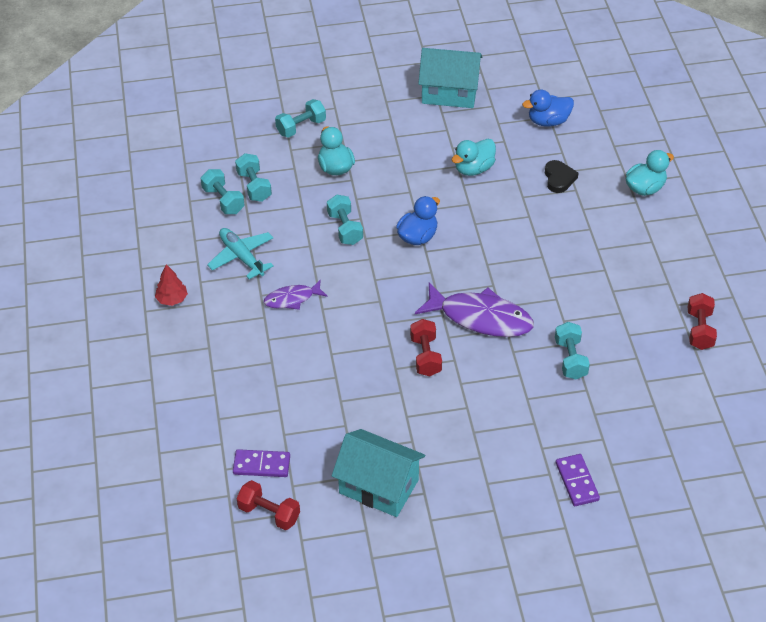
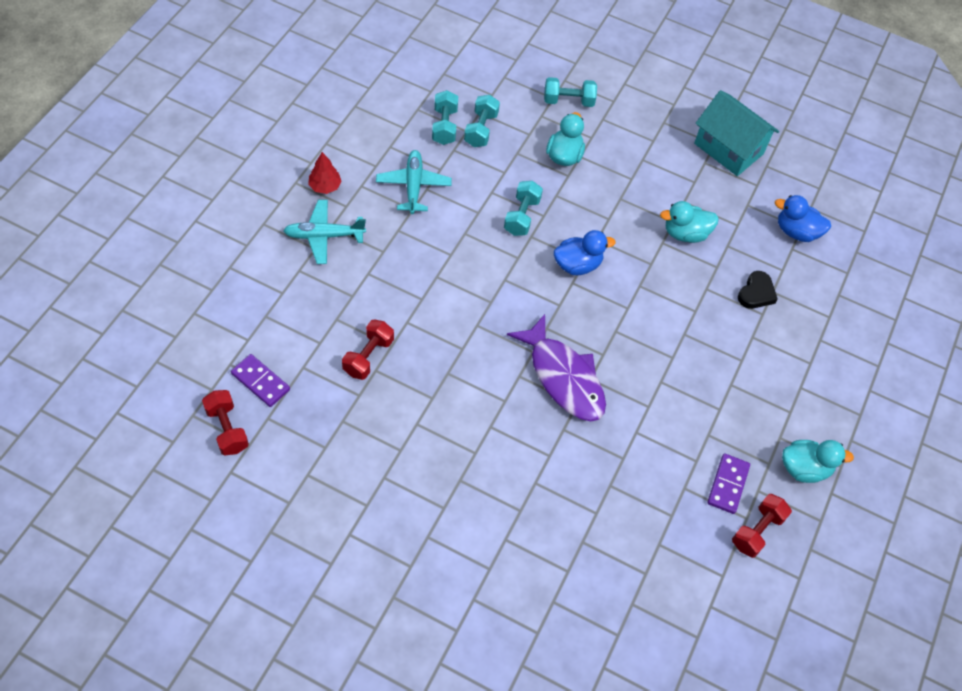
camera: 30 degrees right, 10 degrees up
(207, 334) = (324, 236): none -> turquoise plane
(292, 299) = (420, 251): purple fish -> none
(379, 486) = (335, 471): turquoise house -> none
(425, 356) = (483, 380): red dumbbell -> red dumbbell (368, 356)
(570, 359) = (608, 473): turquoise dumbbell -> none
(577, 481) = (507, 595): purple domino -> purple domino (728, 484)
(645, 188) = (831, 355): turquoise duck -> turquoise duck (804, 468)

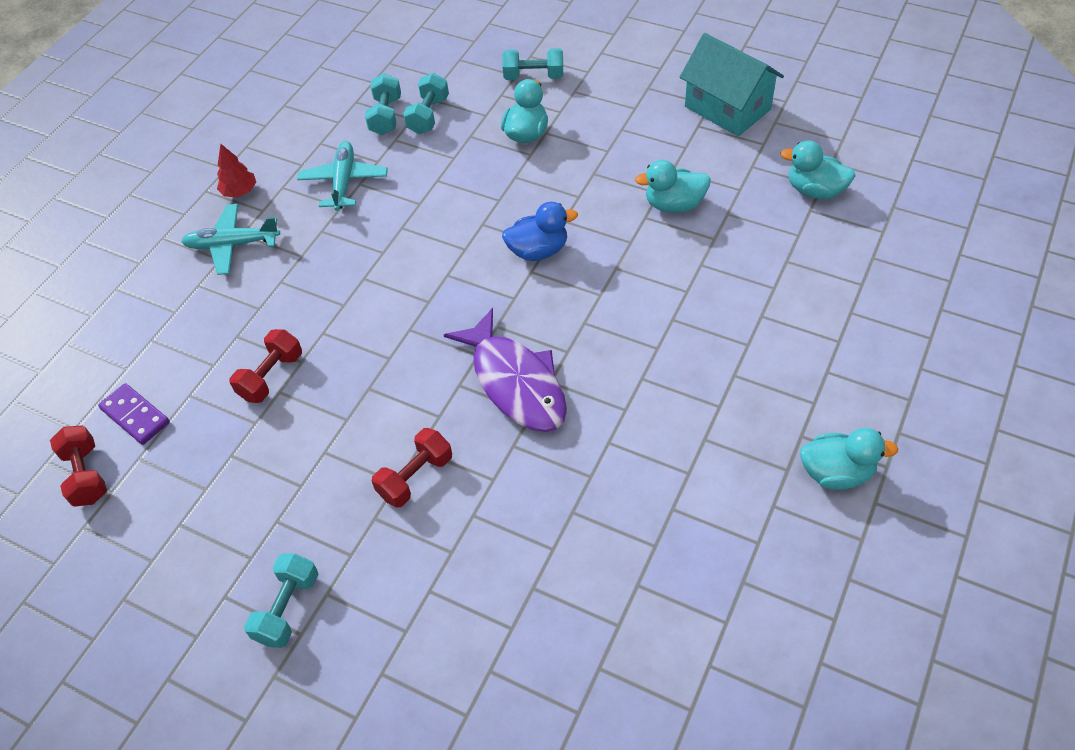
camera: 10 degrees right, 5 degrees down
(522, 216) = (472, 203): turquoise dumbbell -> turquoise dumbbell (287, 608)
(728, 484) = (732, 501): purple domino -> none
(756, 293) = (765, 264): black heart -> none
(757, 531) = (773, 559): red dumbbell -> red dumbbell (415, 477)
(796, 232) = (815, 190): blue duck -> turquoise duck

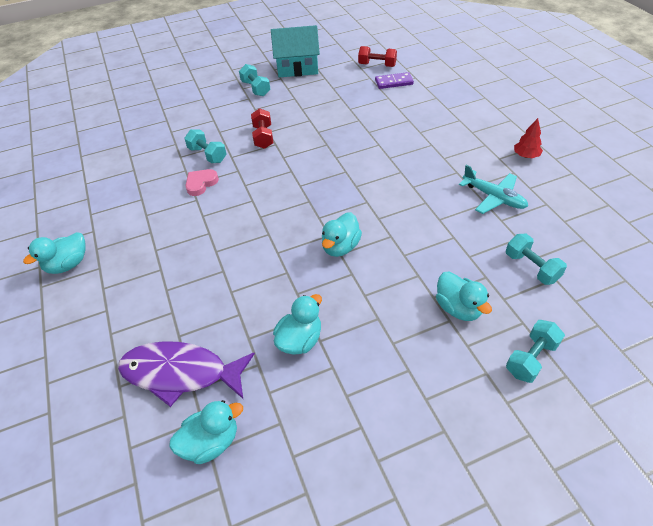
camera: 130 degrees right, 5 degrees down
(232, 245) = (479, 139): turquoise plane -> none
(271, 376) = (370, 121): red dumbbell -> none
(386, 116) = (550, 246): turquoise dumbbell -> turquoise dumbbell (207, 155)
(515, 382) = (267, 189): purple fish -> purple fish (181, 373)
(538, 251) = (340, 247): blue duck -> turquoise duck
(578, 464) = (201, 184): none -> pink heart
(727, 108) = (360, 470): turquoise house -> turquoise house (297, 68)

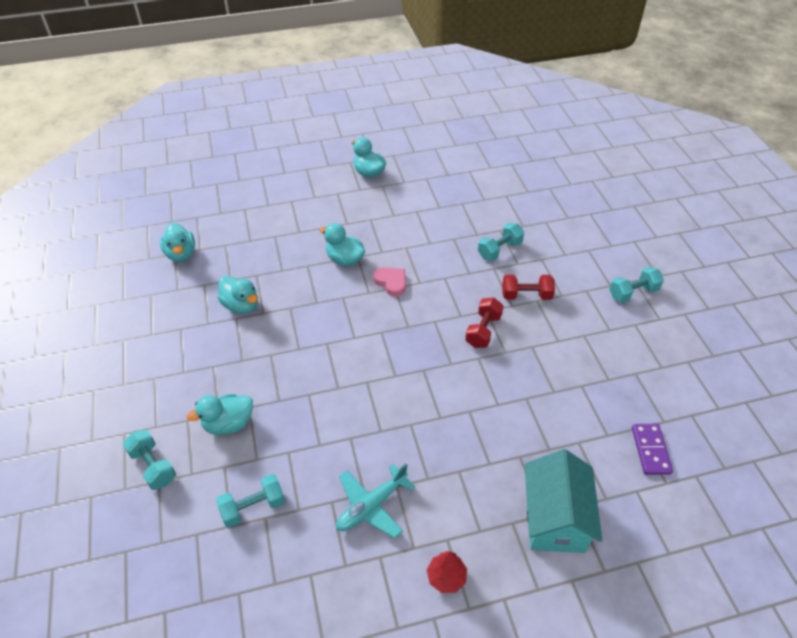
camera: 95 degrees right, 0 degrees up
(181, 373) = (241, 238): purple fish -> none
(201, 184) = (453, 246): pink heart -> pink heart (391, 282)
(297, 68) = (689, 339): turquoise house -> turquoise house (555, 518)
(340, 247) = (335, 344): turquoise duck -> turquoise duck (345, 259)
(377, 65) = (702, 437): red dumbbell -> red dumbbell (483, 330)

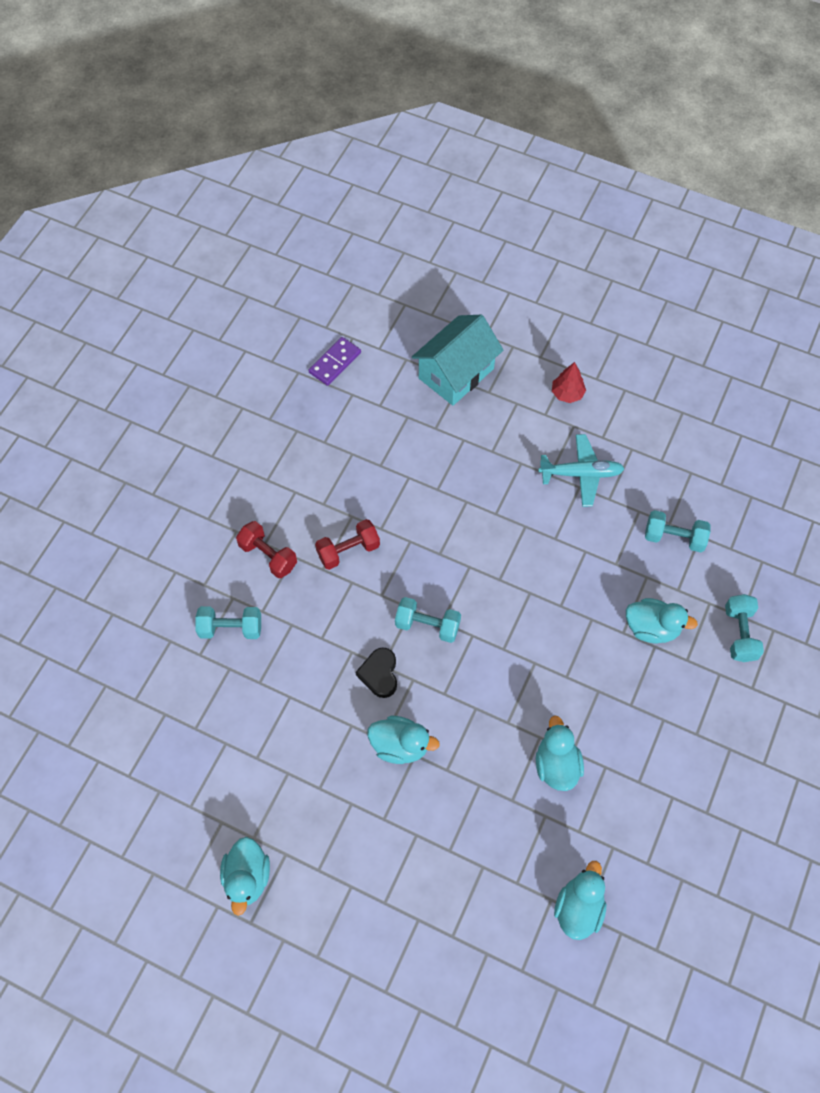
camera: 140 degrees left, 15 degrees up
(345, 259) = (400, 745): turquoise duck -> turquoise duck turned 60 degrees counterclockwise
(391, 282) = (379, 674): pink heart -> black heart
(633, 293) = (171, 483): turquoise dumbbell -> turquoise dumbbell (427, 625)

